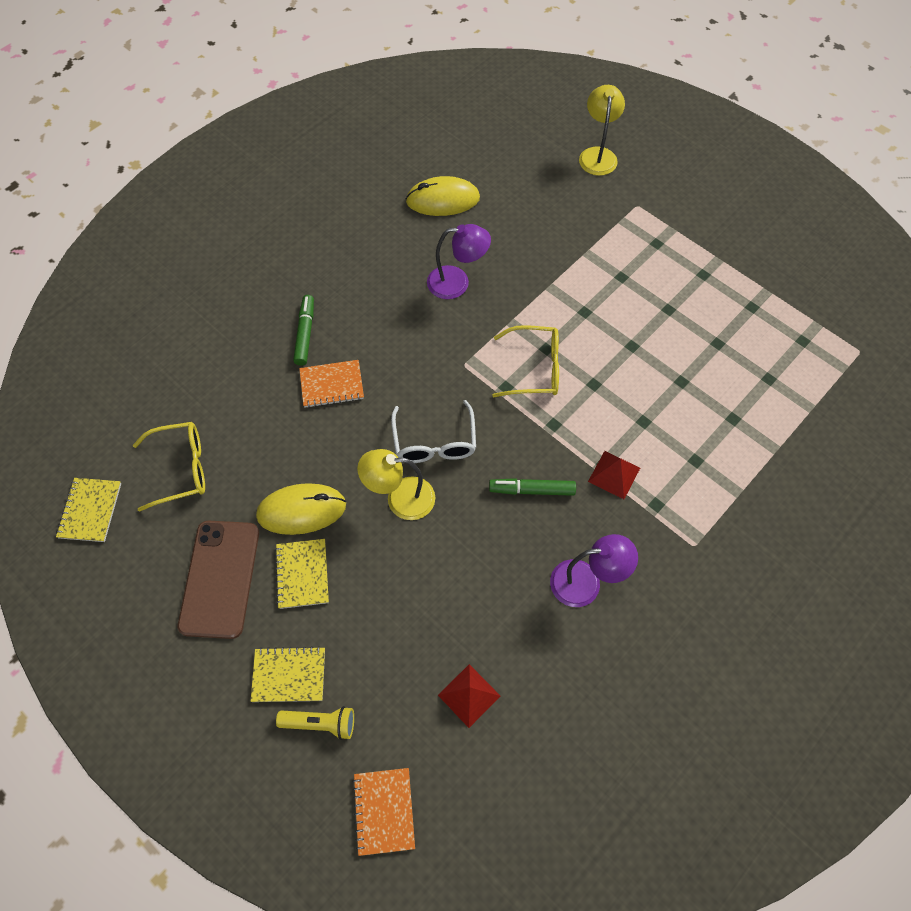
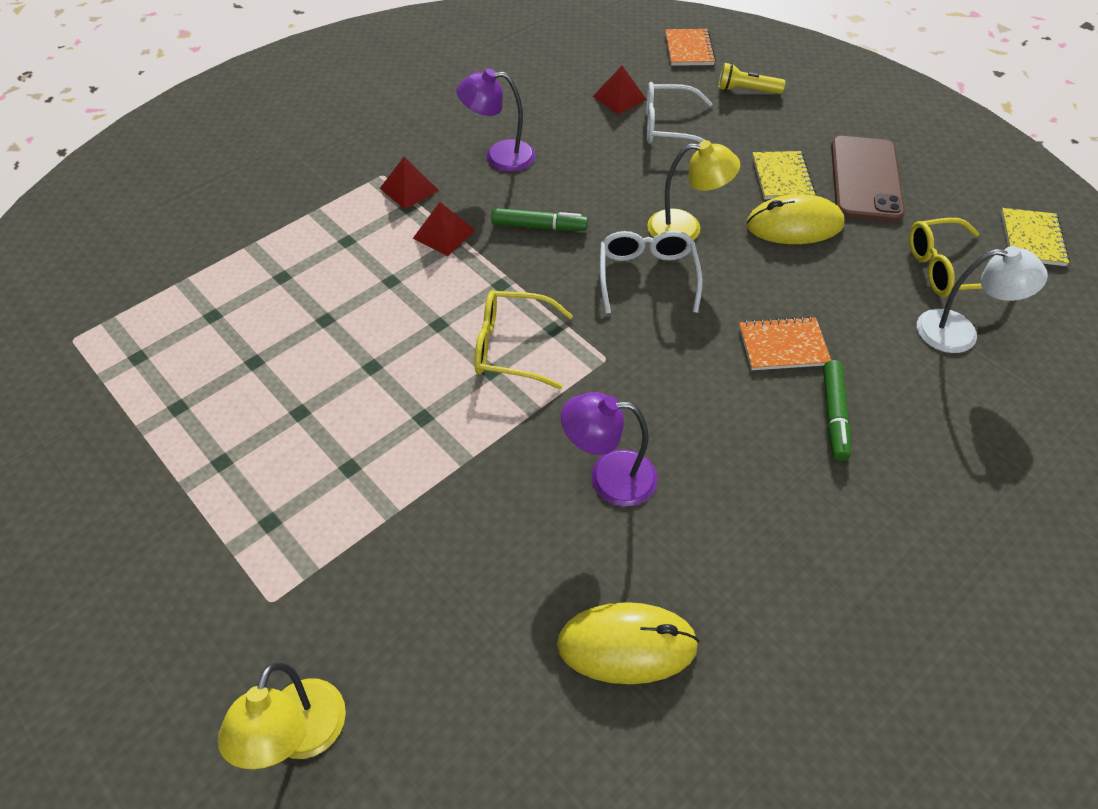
camera: 175 degrees left, 10 degrees down
(193, 407) = (959, 332): none -> white lamp
(289, 675) = (779, 117): yellow notebook -> none
(413, 645) = (668, 127): none -> white glasses
(661, 528) = (409, 189): none -> red pyramid

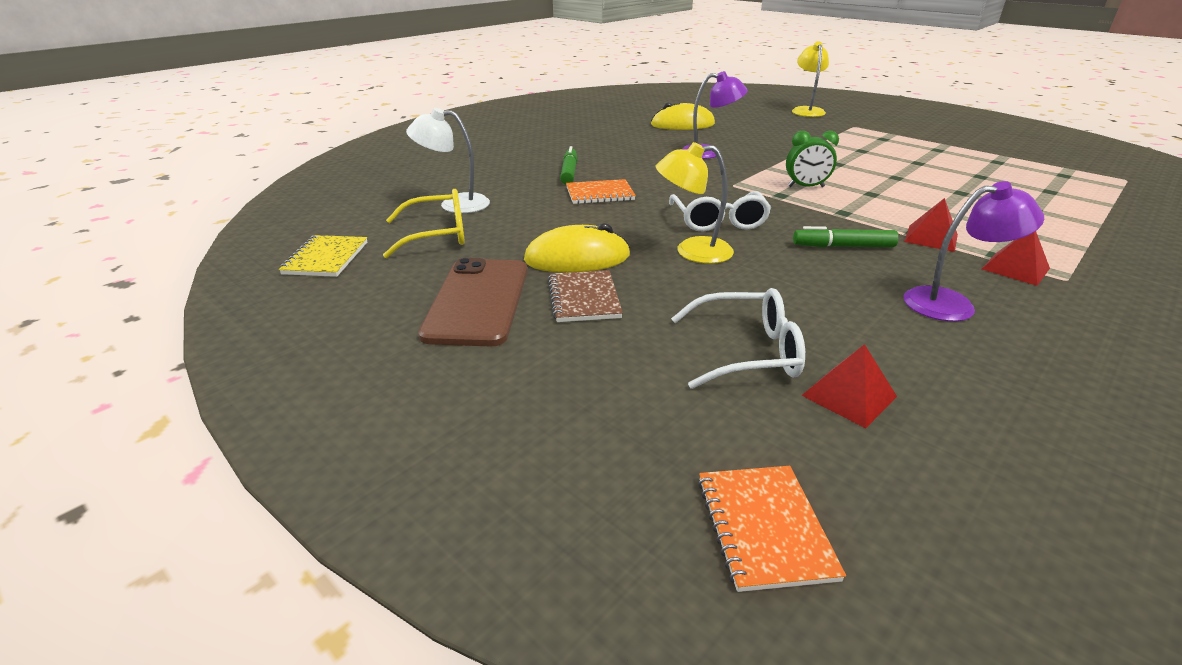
camera: 175 degrees right, 20 degrees down
(511, 347) = (806, 187): yellow glasses -> green clock
(746, 90) = (629, 423): yellow flashlight -> none
(782, 177) = (584, 298): yellow notebook -> brown notebook

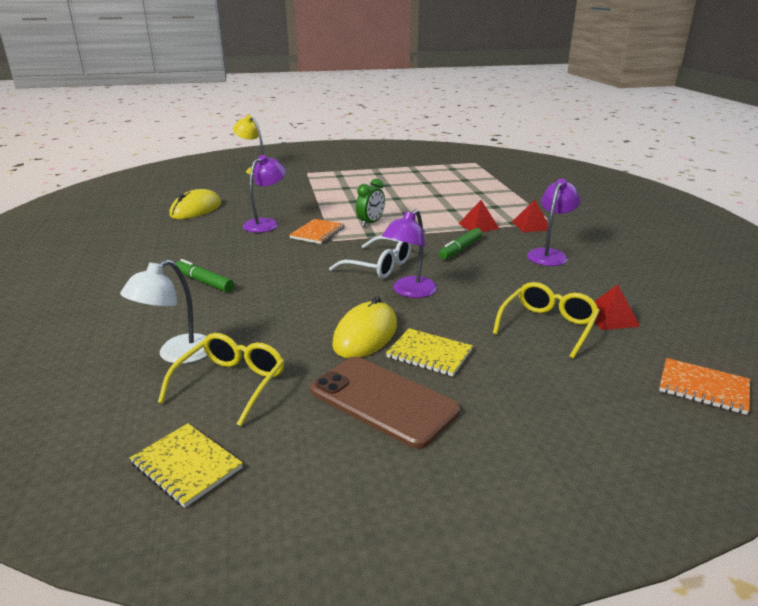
camera: 55 degrees left, 5 degrees down
(584, 298) = (429, 354): brown notebook -> yellow notebook
(600, 194) = (269, 286): orange notebook -> orange notebook (317, 233)
(692, 251) = (409, 292): yellow lamp -> purple lamp
(747, 352) = (548, 326): white glasses -> yellow glasses

